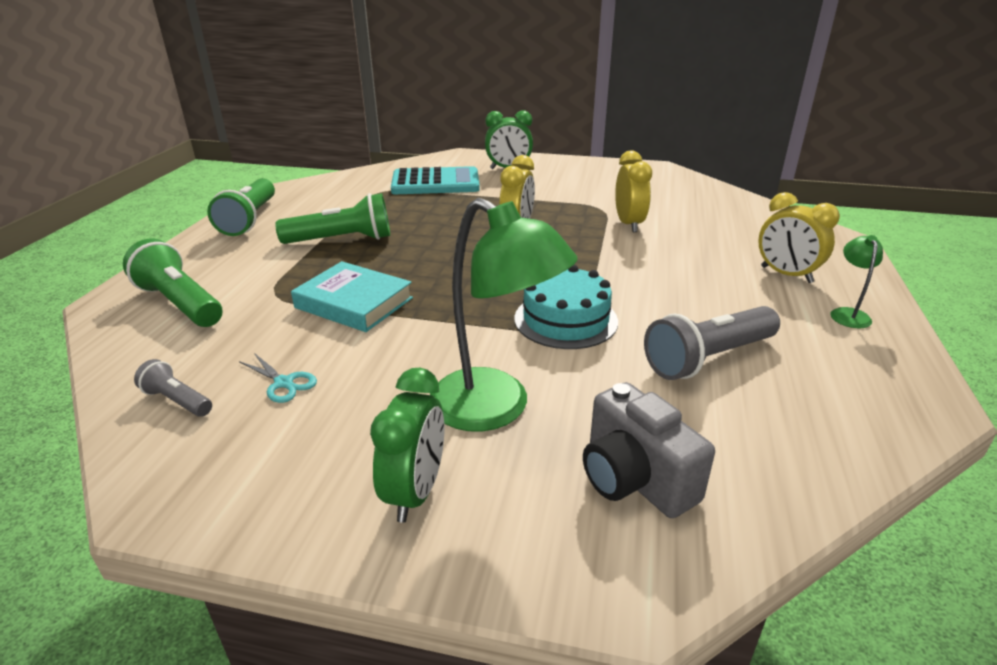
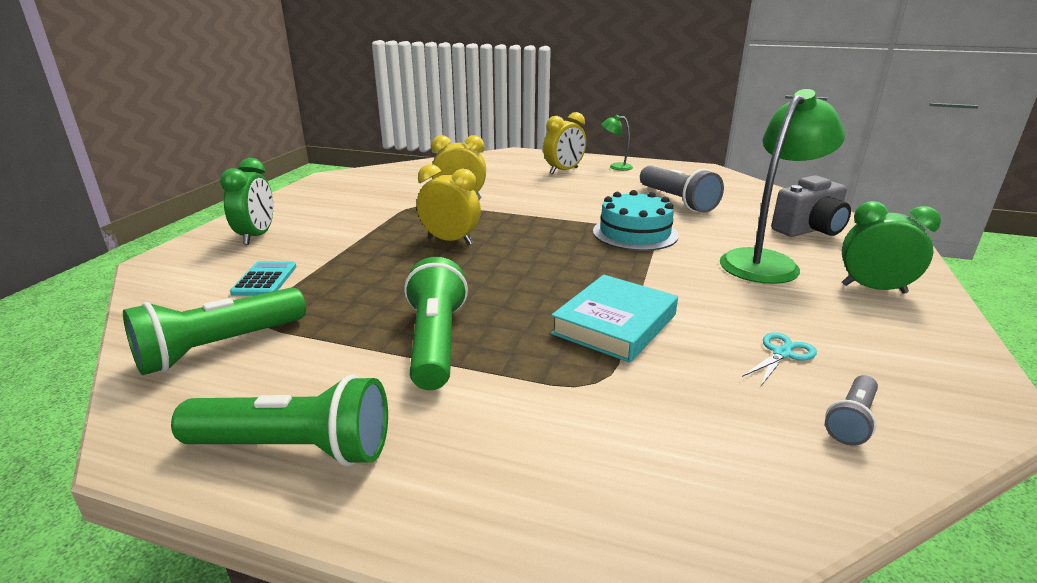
camera: 85 degrees left, 5 degrees down
(180, 303) = (628, 472): green flashlight -> green flashlight (219, 348)
(435, 183) = (265, 280): turquoise calculator -> turquoise calculator, size x0.53

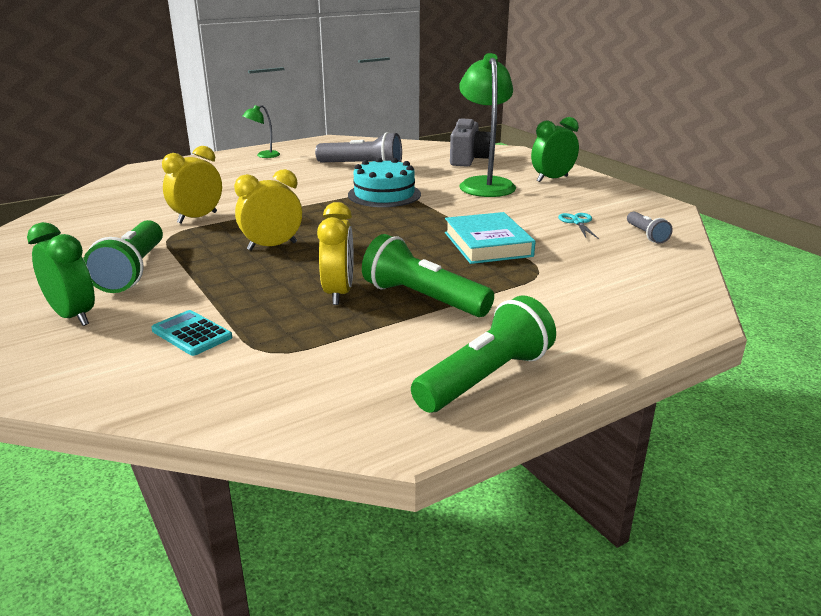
camera: 50 degrees left, 0 degrees up
(219, 348) = (292, 379): green flashlight -> green flashlight (133, 271)
(564, 171) = (229, 170): yellow clock -> yellow clock (339, 293)

